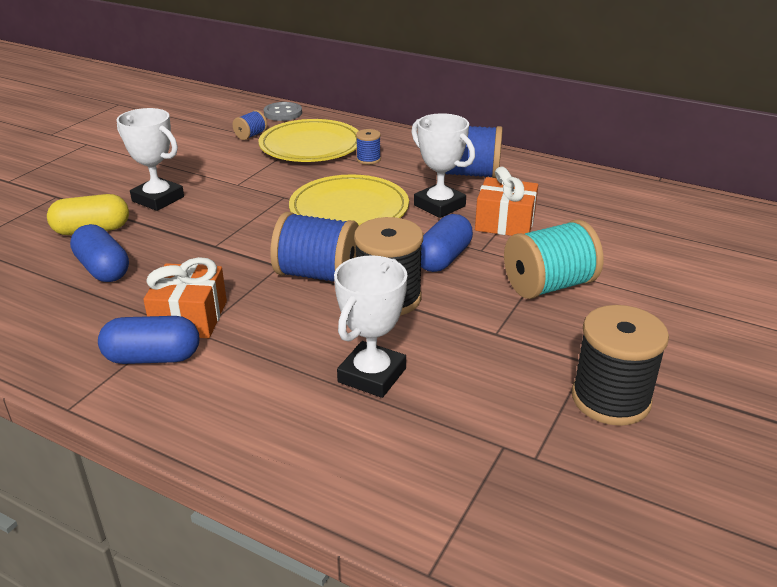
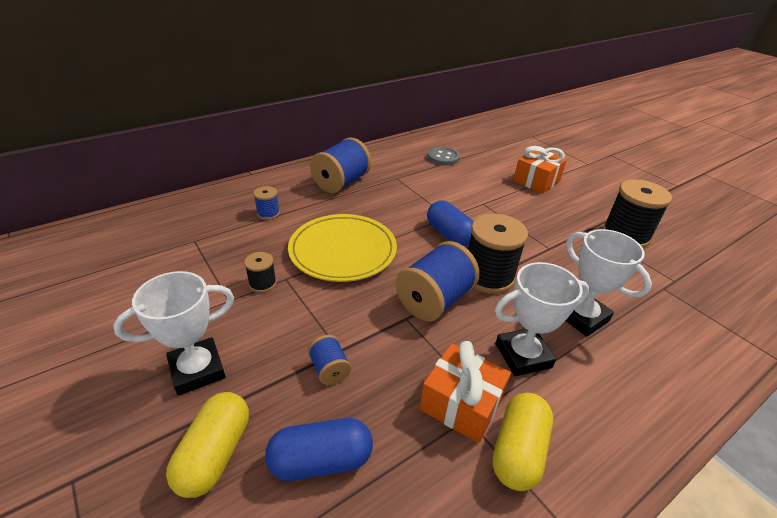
camera: 65 degrees left, 5 degrees up
(153, 357) = (518, 451): blue capsule -> yellow capsule
(251, 135) = (131, 260): blue spool -> blue spool (329, 369)
(268, 190) = (262, 283): none -> black spool
(283, 113) = (110, 226): grey button -> grey button (443, 157)
(310, 146) = (204, 233): yellow plate -> none
(439, 205) = (375, 210): white trophy -> white trophy (523, 355)
(505, 223) = (420, 195): orange gift -> orange gift (536, 181)
(549, 285) = (506, 210): turquoise spool -> none

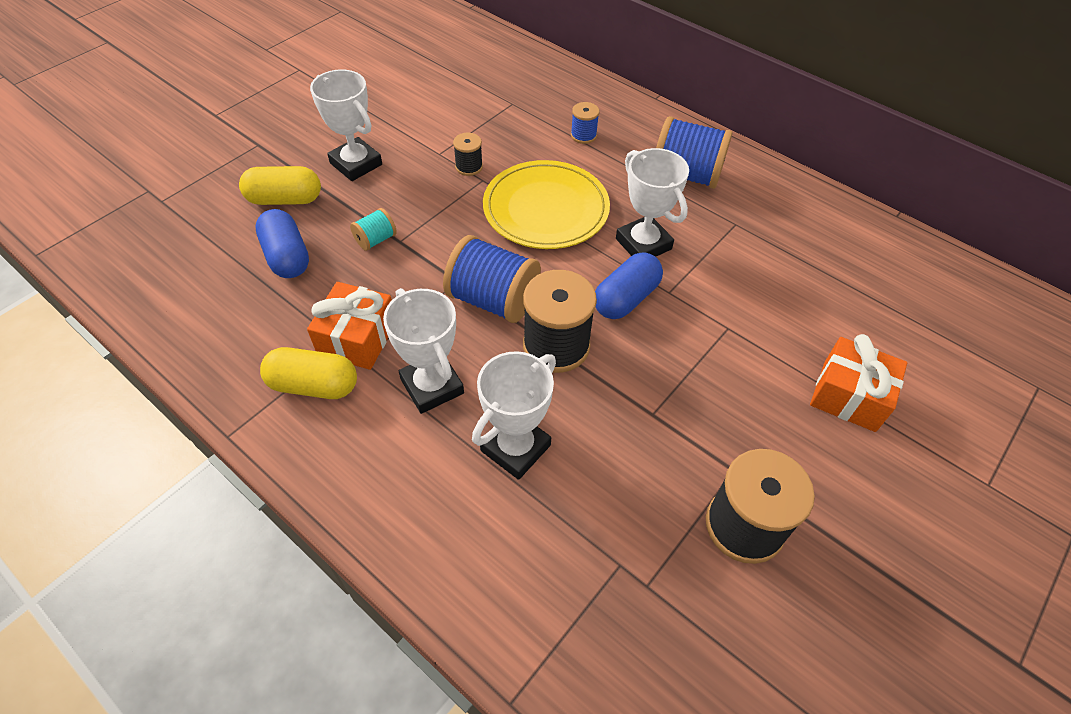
camera: 75 degrees right, 15 degrees up
(329, 369) = (375, 240): blue spool -> turquoise spool
(400, 215) = (643, 244): none -> white trophy
(443, 157) = (838, 265): grey button -> none

